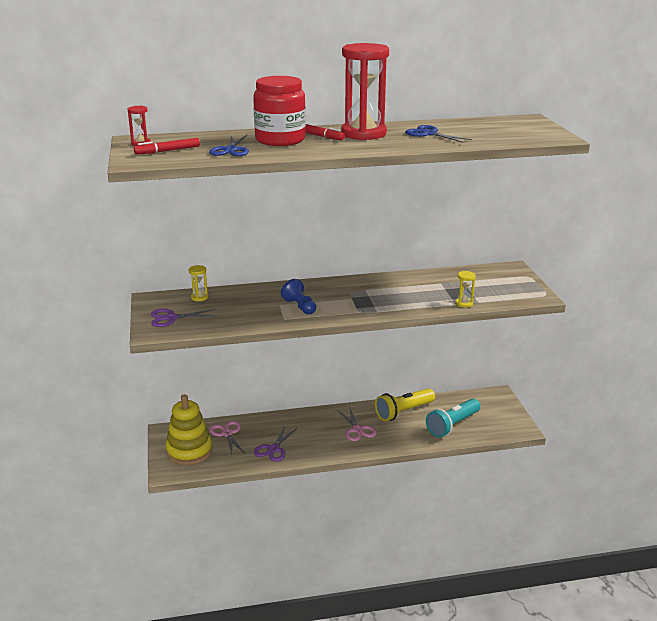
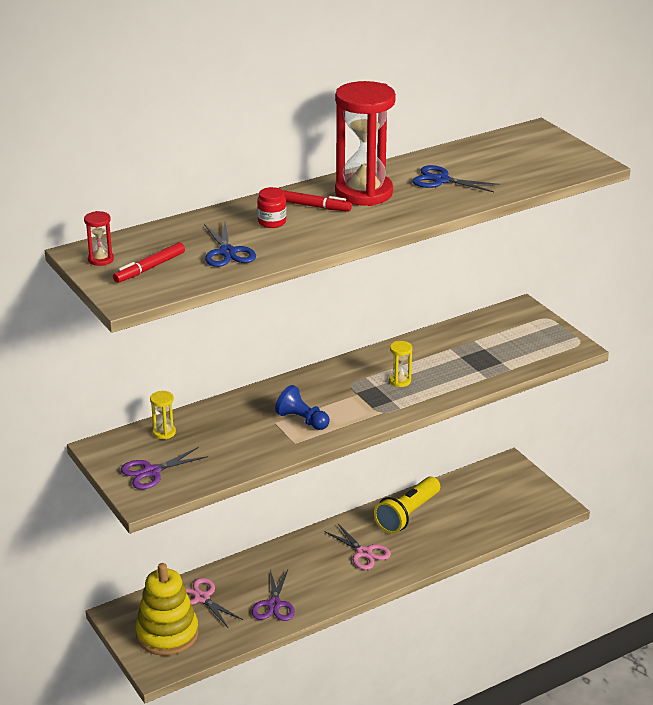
camera: 20 degrees left, 5 degrees up
(280, 140) = (272, 222): red jar -> red jar, size x0.43
(452, 425) = (475, 519): turquoise flashlight -> none
(464, 303) = (495, 374): yellow hourglass -> yellow hourglass (400, 381)

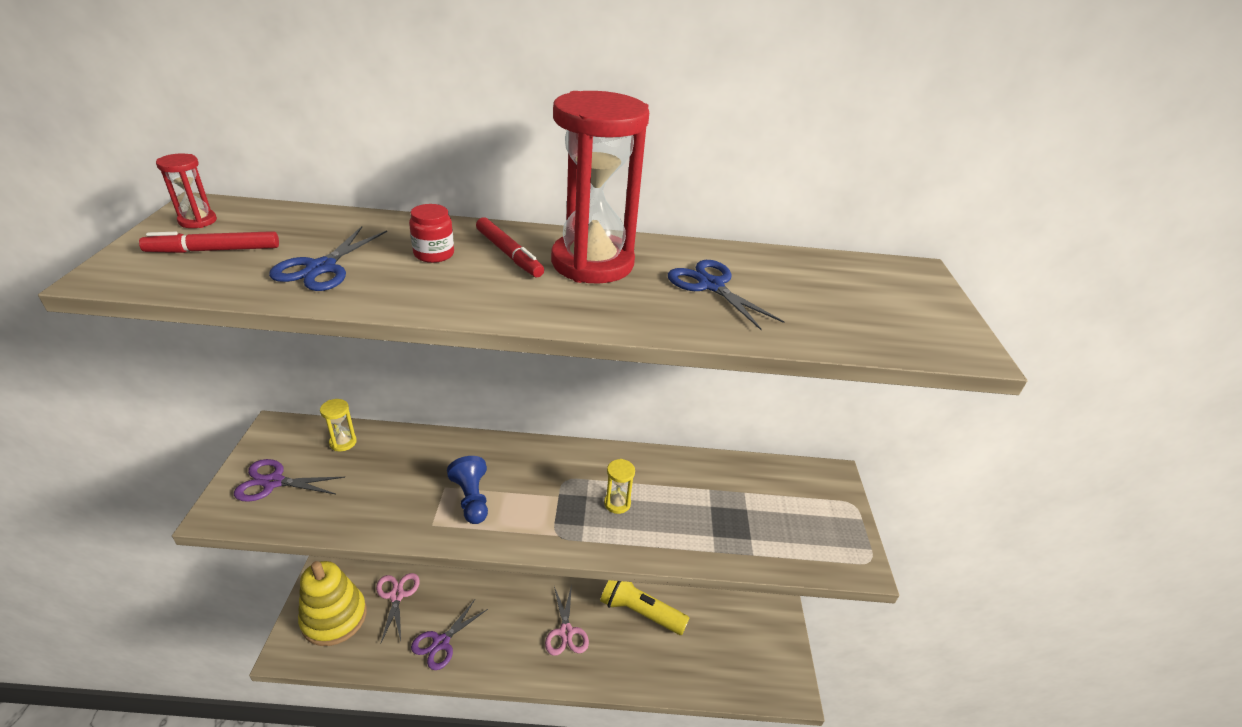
camera: 30 degrees right, 5 degrees up
(407, 515) = (639, 611): yellow flashlight -> yellow flashlight turned 45 degrees clockwise

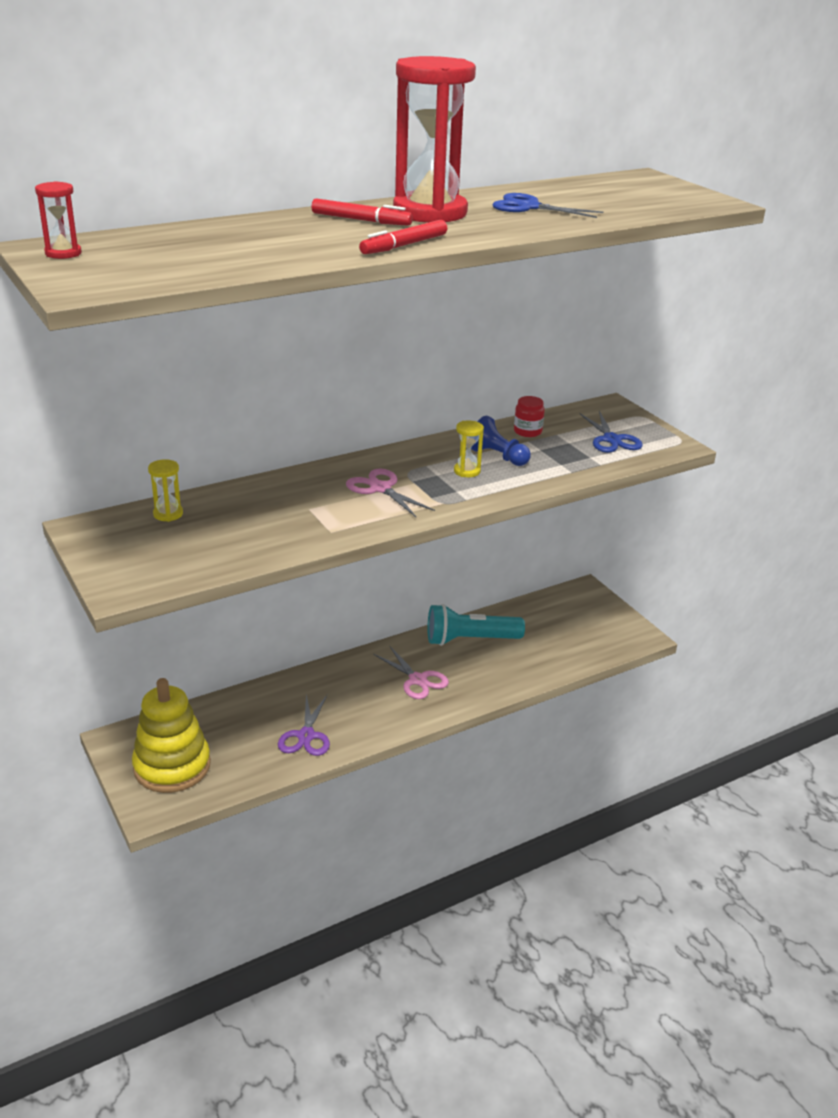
camera: 30 degrees left, 5 degrees down
(214, 250) = (126, 264): red marker -> red marker (404, 245)
(273, 482) = (141, 558): purple scissors -> none
(321, 268) = (239, 254): blue scissors -> blue scissors (611, 439)
(397, 595) = (221, 724): pink scissors -> pink scissors (380, 488)
(434, 254) = (306, 231): red jar -> red jar (527, 431)
(471, 499) = (343, 507): blue pawn -> blue pawn (497, 456)
(639, 611) = (470, 640): yellow flashlight -> turquoise flashlight

